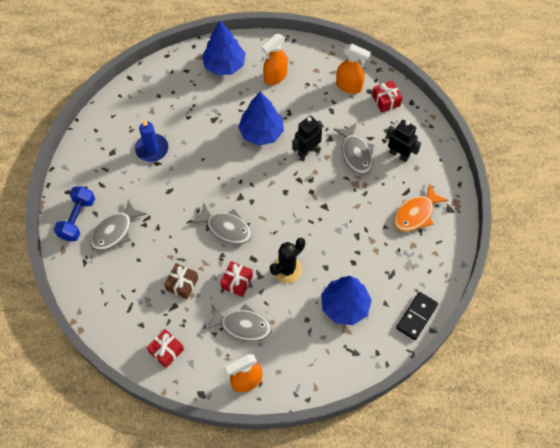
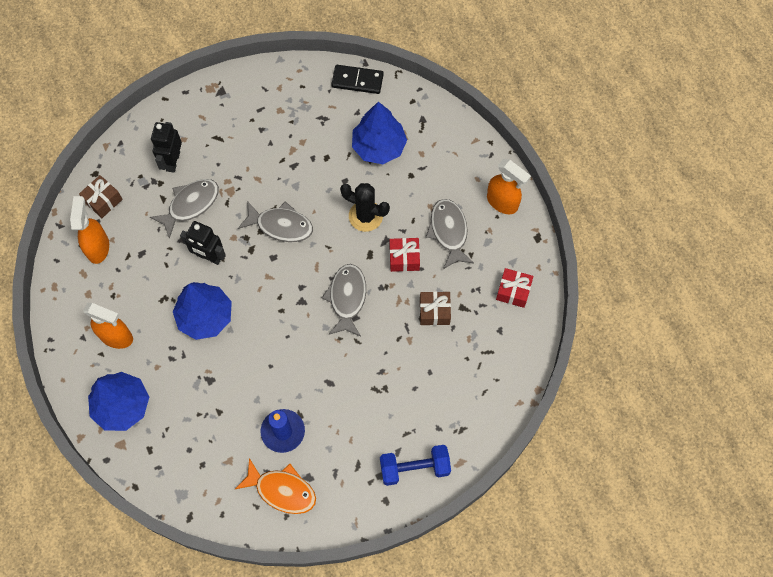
camera: 115 degrees left, 5 degrees up
(115, 231) = (408, 416): grey fish -> grey fish (281, 225)
(386, 100) = (103, 200): red gift -> brown gift
(416, 214) = (241, 120): orange fish -> orange fish (282, 490)

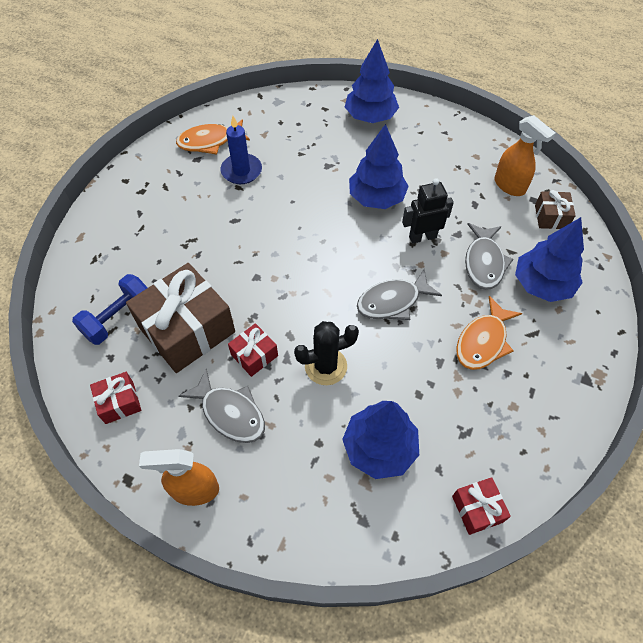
camera: 140 degrees right, 10 degrees down
(116, 337) = (423, 146): orange spray bottle -> none
(173, 161) = (542, 284): black robot -> blue tree
(253, 157) = (483, 341): none -> orange fish
(347, 298) = (276, 286): grey fish -> none
(357, 81) = (477, 509): black domino -> red gift
(414, 468) = (117, 211): blue dumbbell -> blue dumbbell (118, 318)
(434, 311) = (187, 329): brown gift -> brown gift, size x2.10

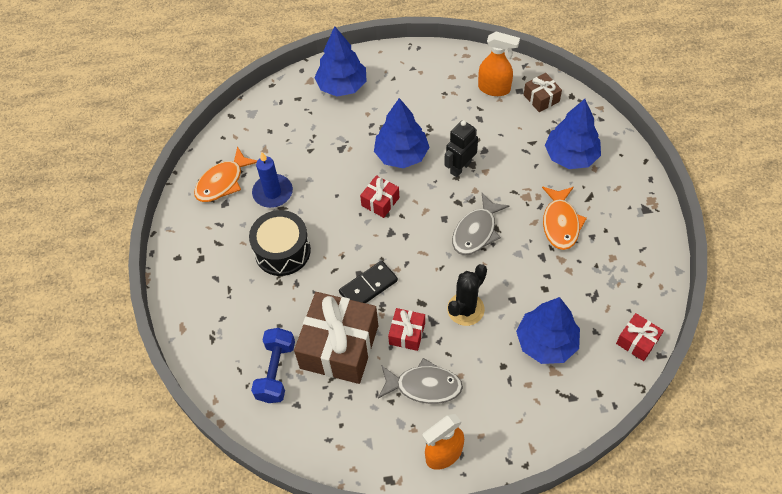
camera: 30 degrees left, 0 degrees up
(119, 402) = (334, 432): red gift -> red gift (380, 202)
(209, 221) = (282, 251): none -> black drum
(255, 293) = (368, 287): none -> black domino
(484, 262) = (519, 162): grey fish -> none

